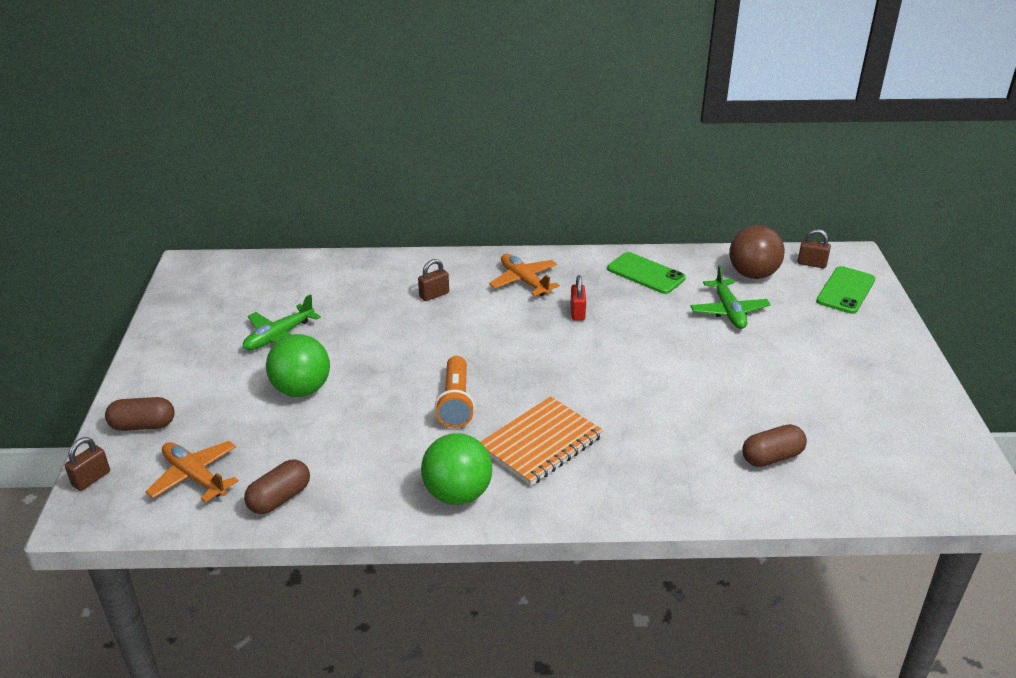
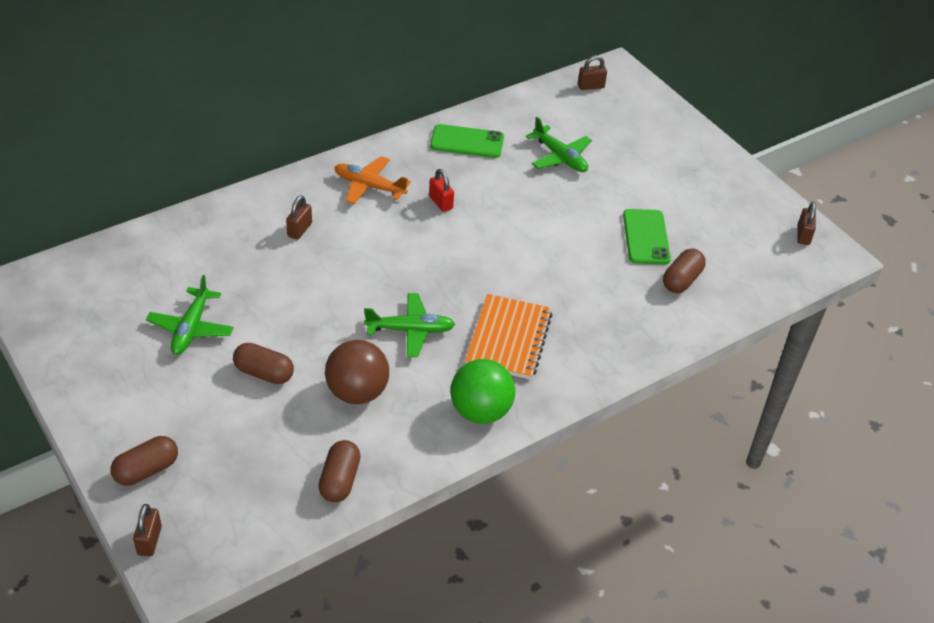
camera: 35 degrees left, 10 degrees up
(194, 477) = (245, 495): orange plane -> none
(301, 389) = (264, 373): green ball -> brown capsule
(456, 402) = (410, 330): orange flashlight -> green plane
(752, 274) = (553, 113): brown ball -> brown ball (357, 392)
(845, 290) = (633, 105): green phone -> green phone (646, 237)
(958, 465) = (803, 235): none -> brown padlock

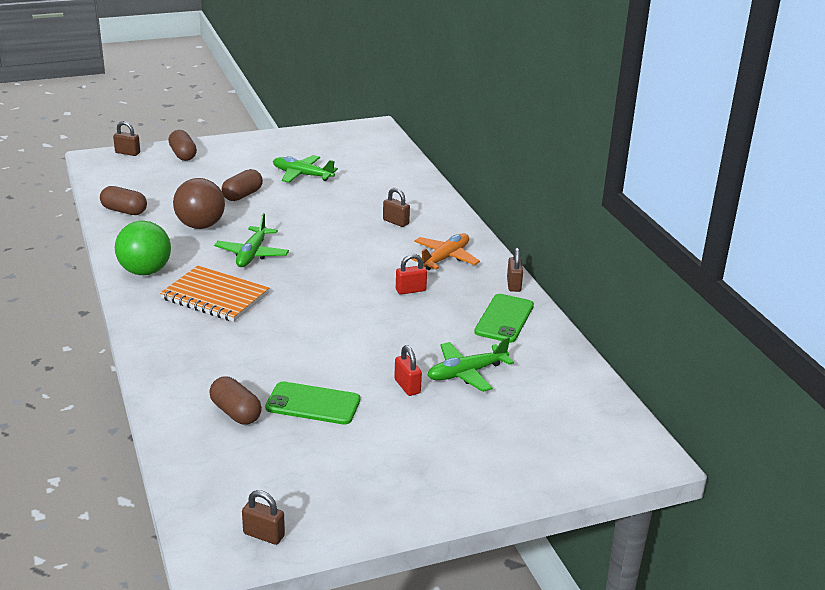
camera: 105 degrees right, 15 degrees down
(590, 86) = (606, 424): brown padlock -> brown padlock (514, 285)
(595, 187) = (407, 386): none -> red padlock

